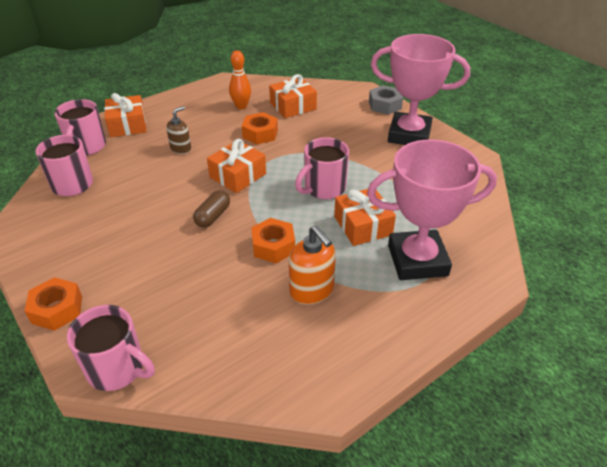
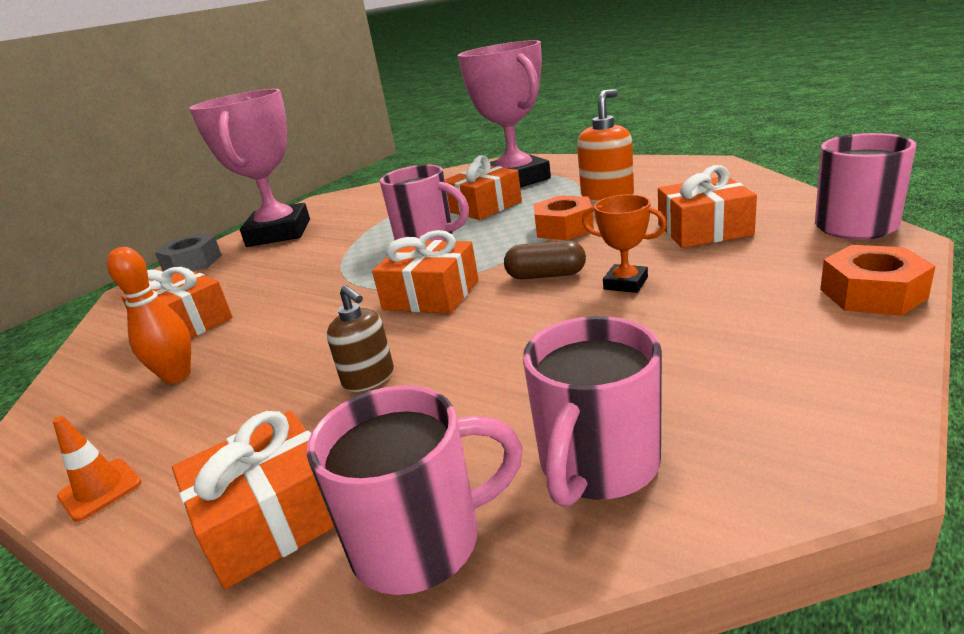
camera: 105 degrees left, 15 degrees down
(170, 238) = (625, 283): none -> orange trophy
(180, 97) = (100, 489): none -> orange traffic cone
(181, 148) = (369, 378): brown soap dispenser -> brown soap dispenser turned 150 degrees counterclockwise
(195, 301) = (704, 230): none -> orange gift
(260, 134) = (292, 321): orange nut -> none

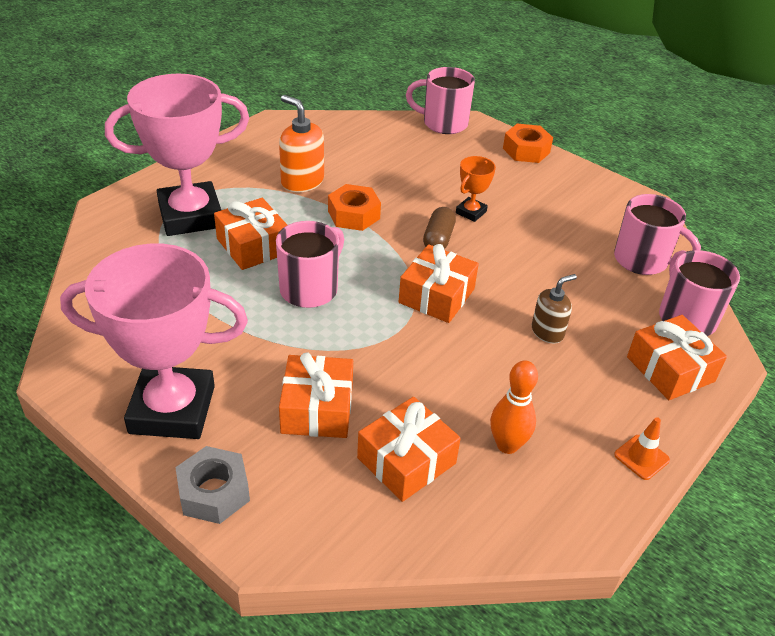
camera: 90 degrees left, 15 degrees up
(704, 230) = (409, 165): orange gift -> orange gift (317, 409)

